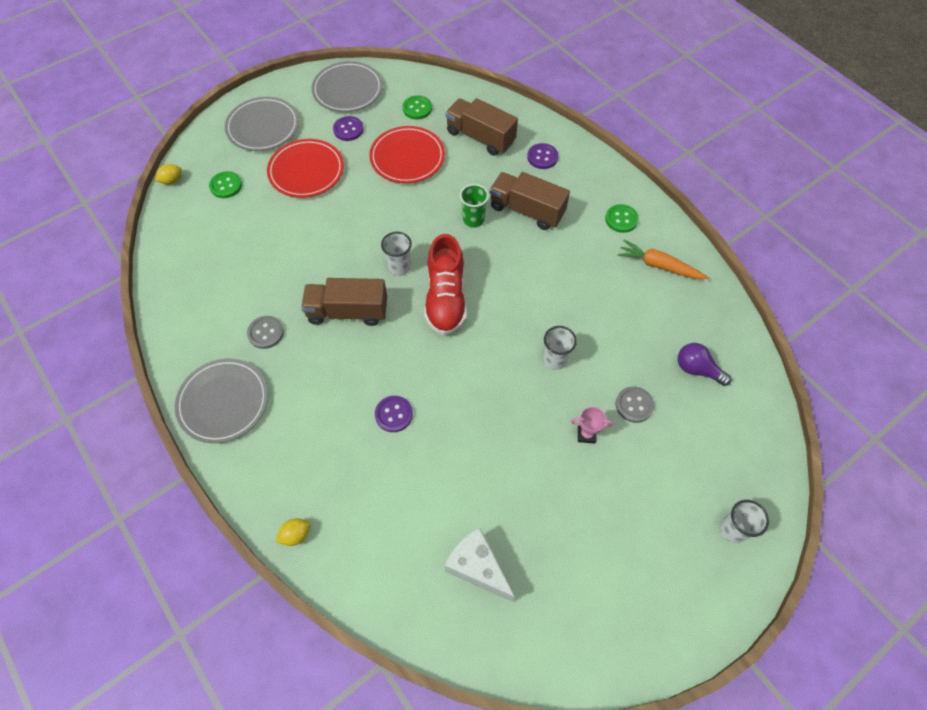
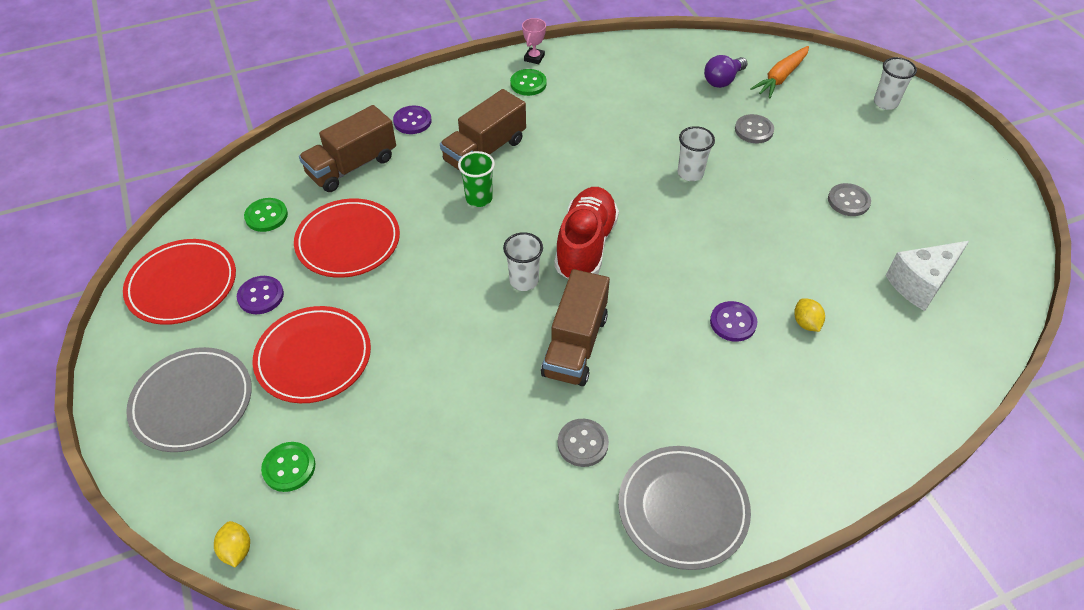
camera: 75 degrees left, 10 degrees down
(296, 535) = (879, 445): yellow lemon -> yellow lemon (806, 323)
(348, 90) = (182, 285): grey plate -> red plate
(446, 299) = (585, 245): red shoe -> red shoe turned 90 degrees counterclockwise
(566, 498) = (848, 201): none -> grey button
(586, 434) = (781, 170): pink trophy -> pink trophy (534, 58)
(659, 265) = (597, 73): orange carrot -> orange carrot (780, 77)

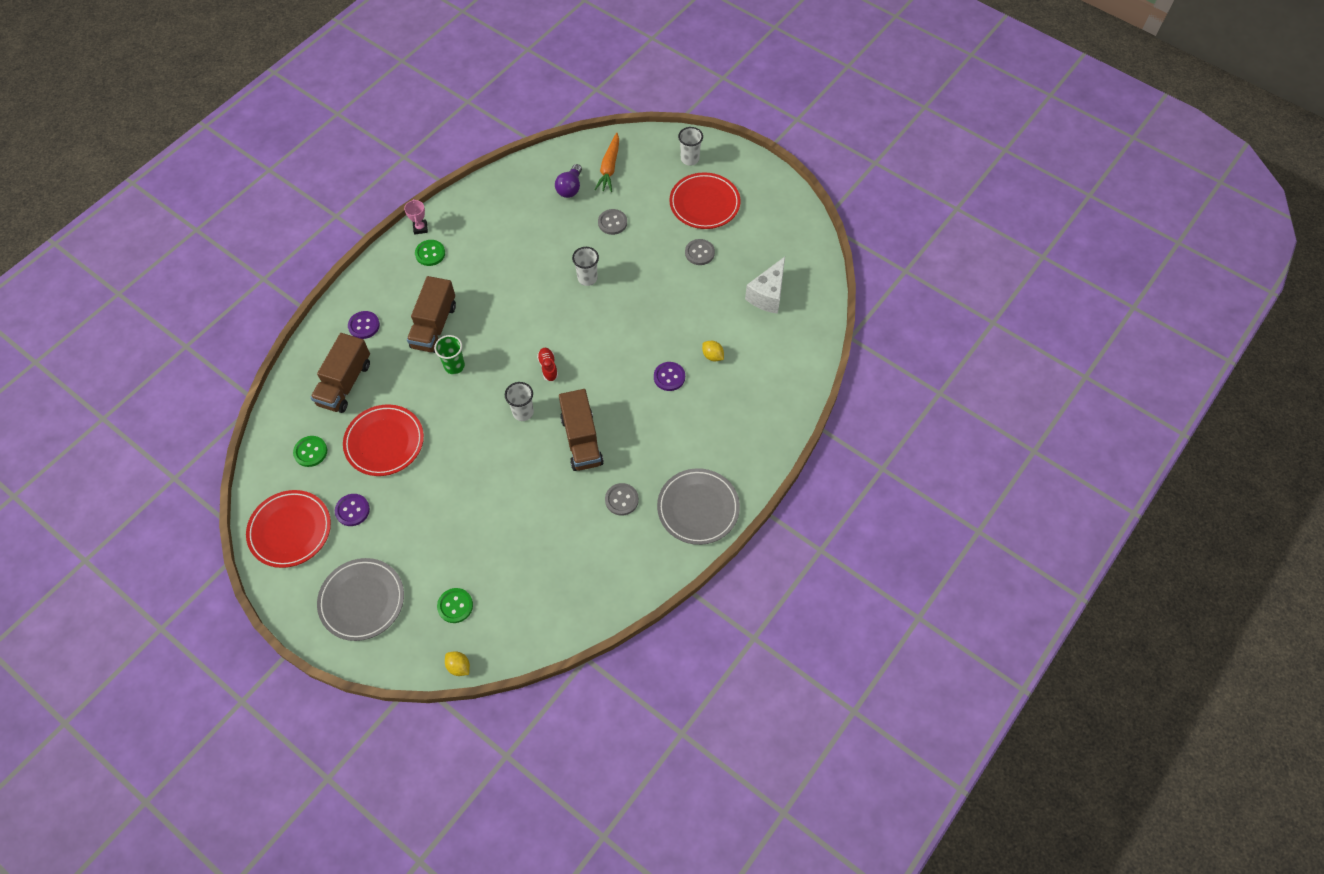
camera: 30 degrees left, 10 degrees up
(313, 357) = (420, 532): red plate -> red plate (704, 203)
(585, 245) = (548, 367): red shoe -> red shoe, size x0.45

